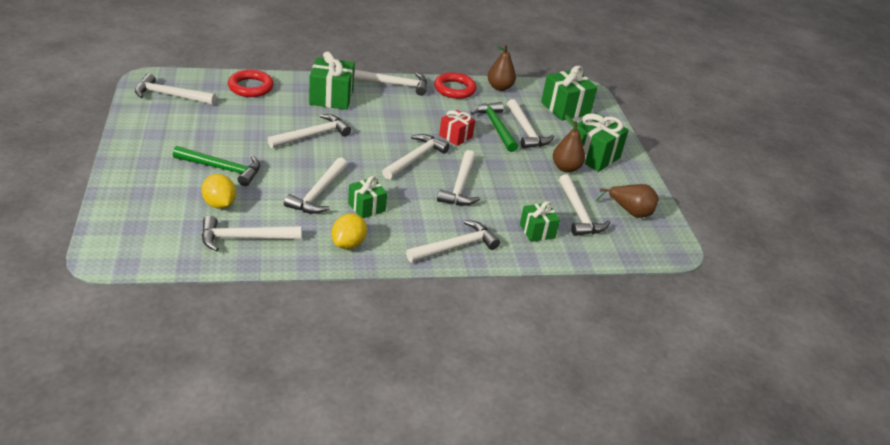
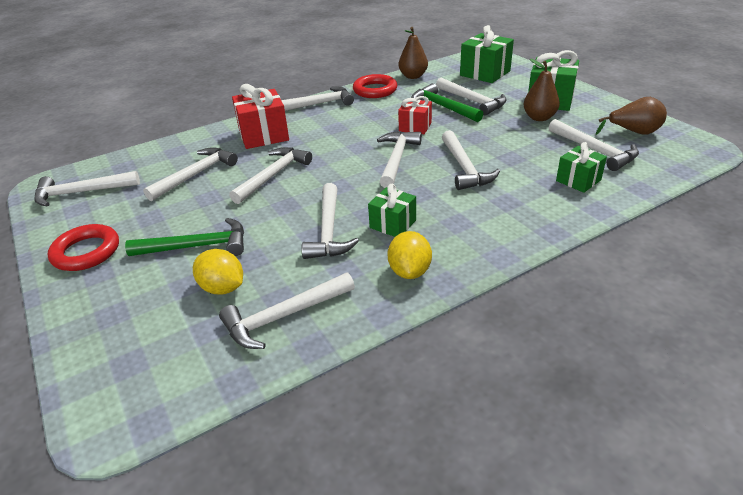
camera: 15 degrees left, 0 degrees up
(250, 87) = (170, 154): red ring -> red ring (86, 252)
(331, 97) = (263, 135): green gift -> red gift
(456, 247) = (521, 227): white hammer -> white hammer (196, 175)

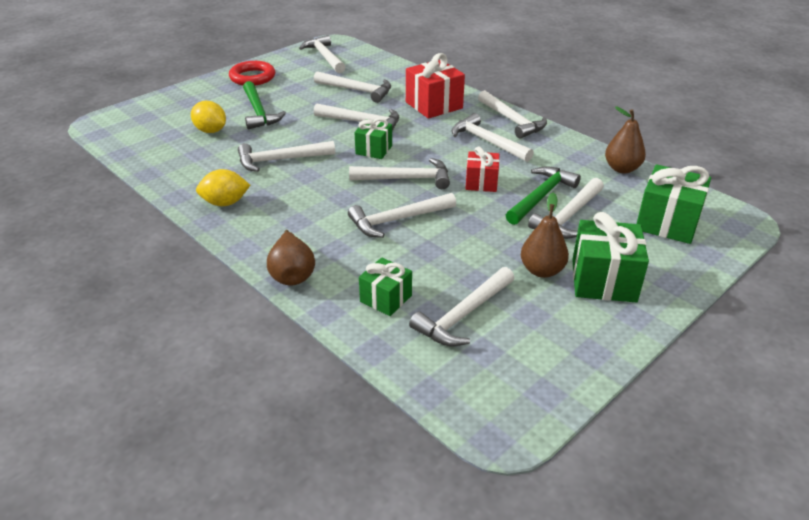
camera: 75 degrees right, 0 degrees up
(222, 288) = (211, 131): yellow lemon -> yellow lemon turned 75 degrees counterclockwise
(283, 316) = (178, 158): white hammer -> white hammer (487, 141)
(375, 90) = (565, 148): red ring -> none
(393, 224) = (291, 188): green gift -> green gift (374, 150)
(633, 132) = (529, 355): brown pear -> brown pear (292, 274)

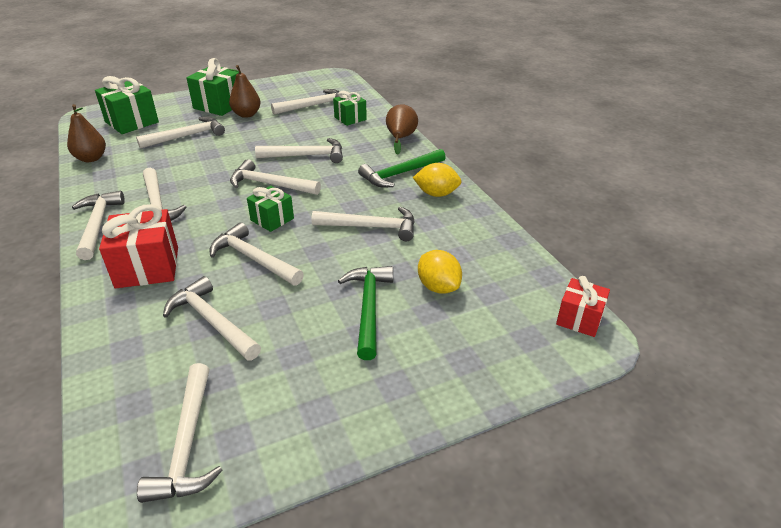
camera: 160 degrees left, 0 degrees up
(252, 77) = (348, 404): red ring -> none
(481, 182) = (213, 169): red gift -> red gift (579, 319)
(541, 196) = (184, 151): green hammer -> green hammer (400, 174)

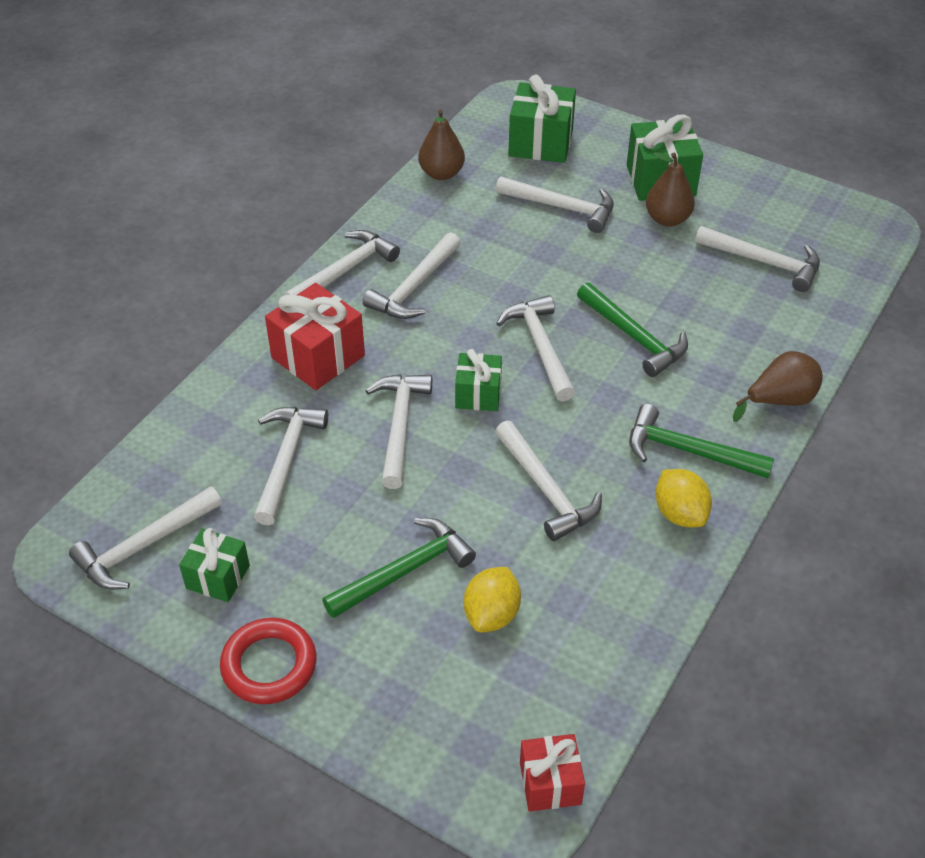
camera: 55 degrees right, 10 degrees up
(306, 156) = (634, 337): white hammer -> green hammer
(350, 118) = (773, 319): green gift -> green gift (218, 577)
(380, 414) = (269, 665): none -> red ring

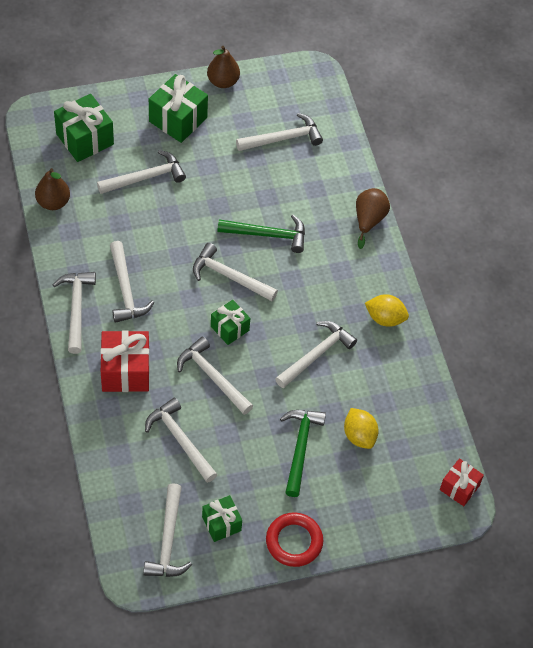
camera: 50 degrees left, 10 degrees up
(546, 490) = (316, 354): white hammer -> white hammer turned 60 degrees counterclockwise
(667, 219) = (208, 145): brown pear -> brown pear (223, 81)
(688, 451) = (356, 281): green hammer -> none

